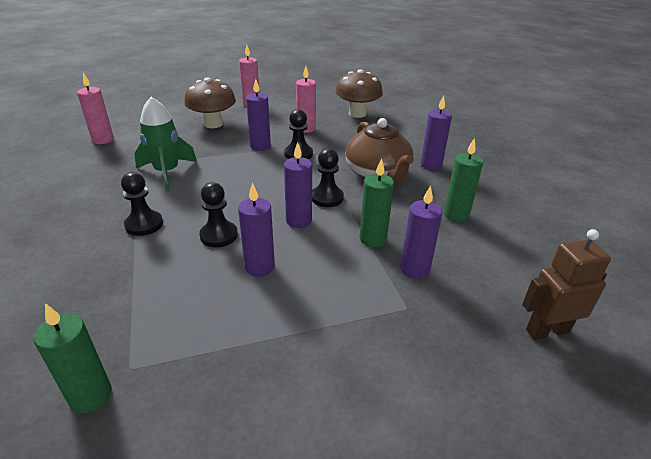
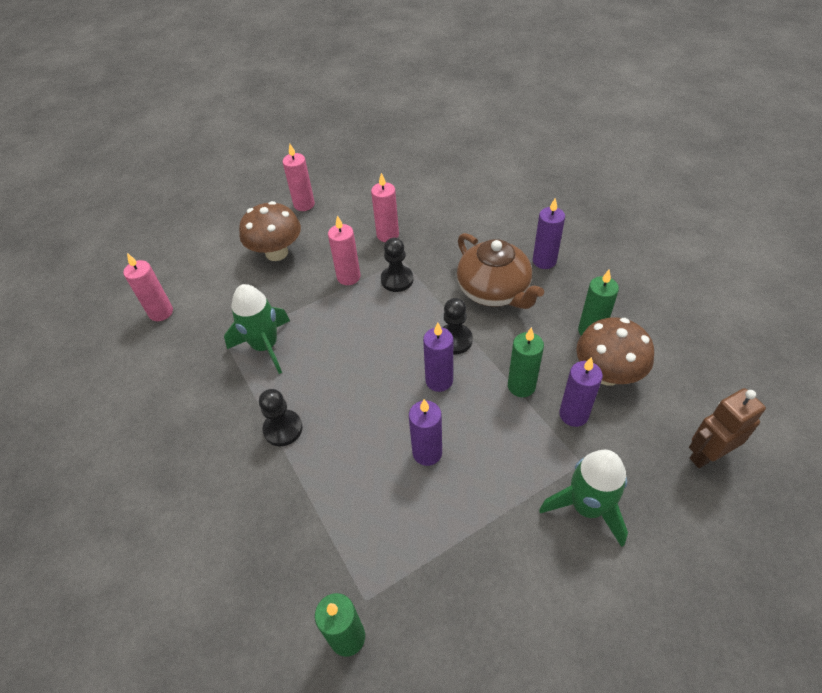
camera: 10 degrees left, 15 degrees up
(219, 235) = (367, 423): black pawn -> none
(260, 146) = (348, 277): purple candle -> pink candle
(357, 114) = (435, 193): brown mushroom -> brown mushroom (607, 374)
(398, 345) = (587, 507): none -> green rocket

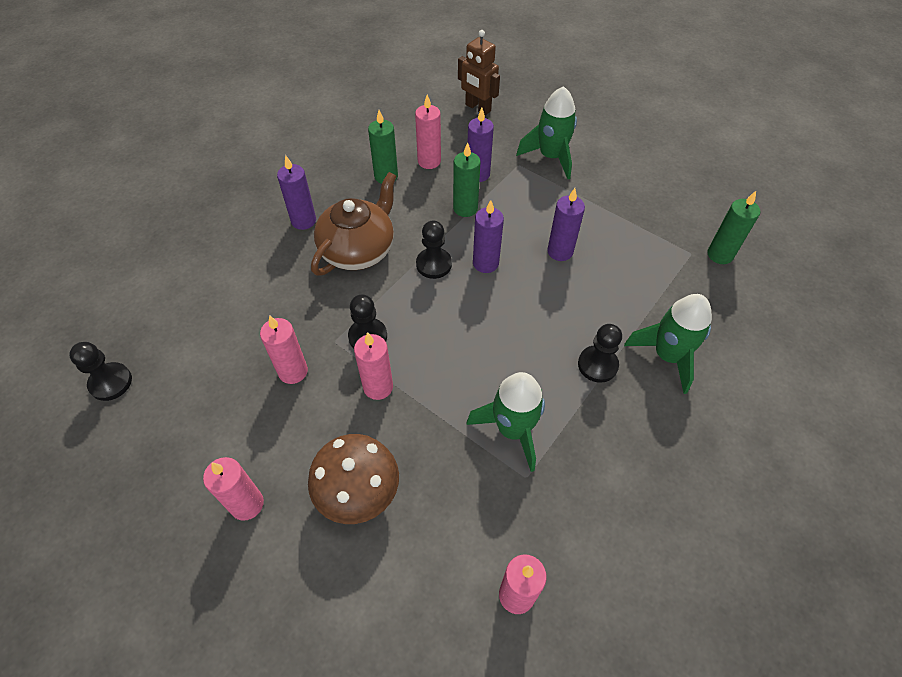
camera: 115 degrees left, 5 degrees up
(257, 495) = (667, 356): none -> green rocket
(425, 155) = (111, 382): none -> black pawn
(607, 374) = (429, 161): brown mushroom -> pink candle

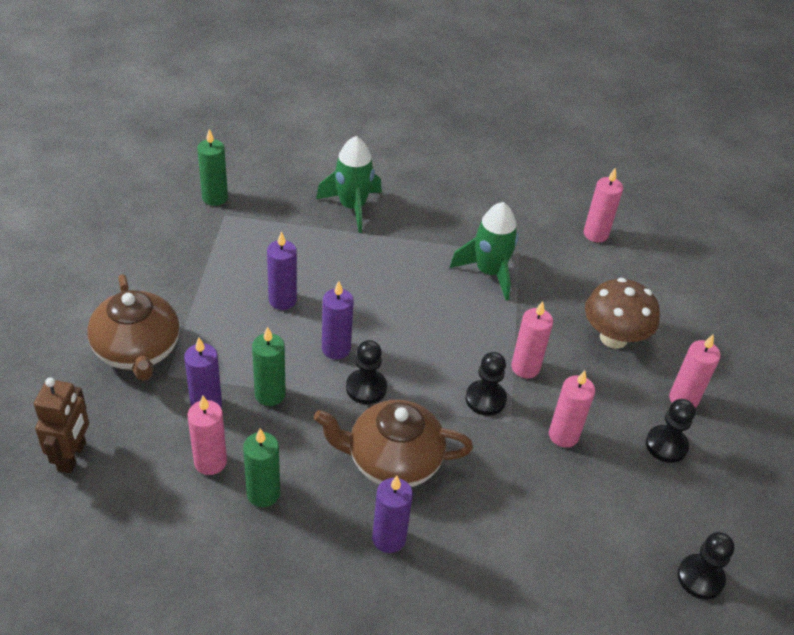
camera: 125 degrees left, 10 degrees down
(551, 157) = (138, 351): green rocket -> brown teapot
(597, 365) = (392, 242): black pawn -> black pawn (666, 445)

